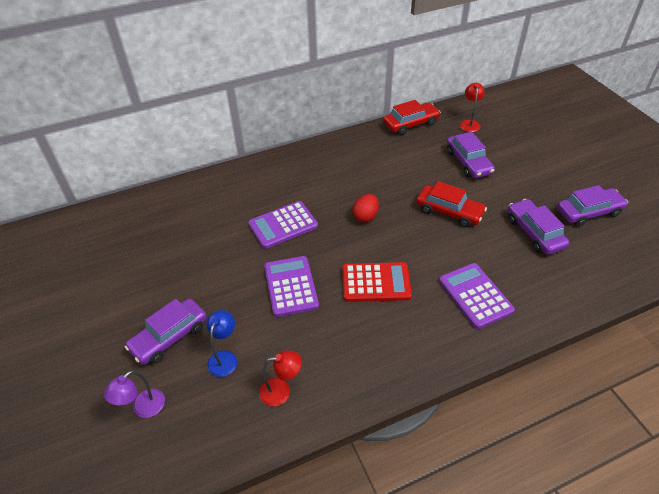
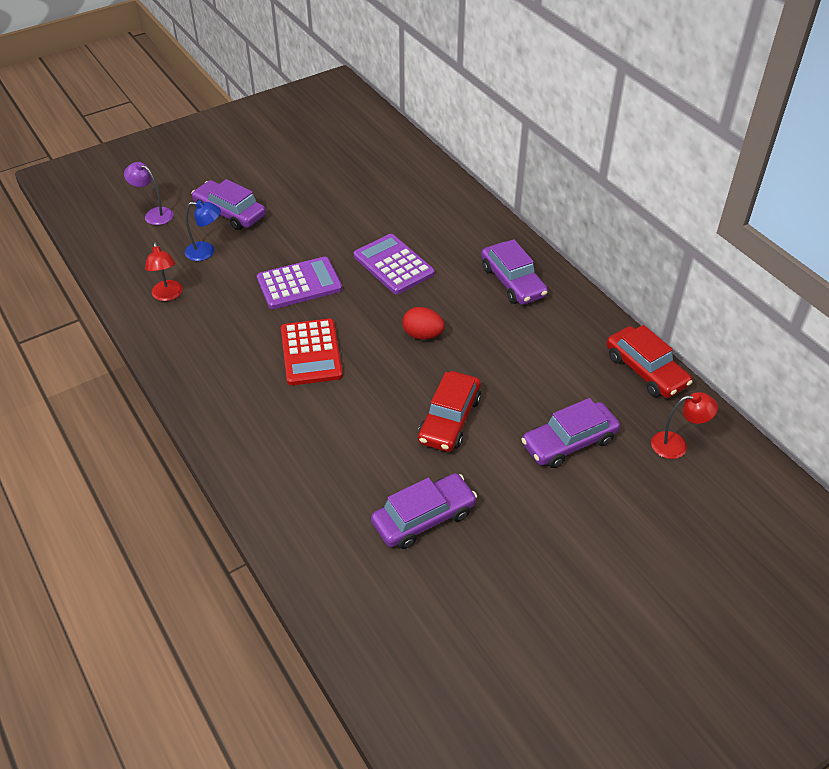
camera: 80 degrees right, 0 degrees up
(475, 295) = (298, 446): purple calculator -> none
(588, 212) = (484, 596): purple car -> purple car (512, 282)

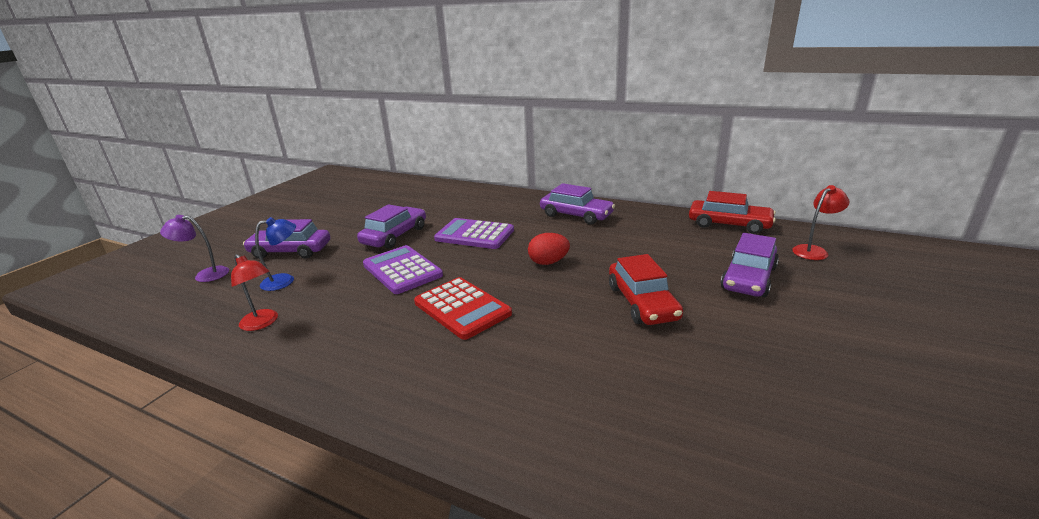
camera: 30 degrees left, 20 degrees down
(299, 284) = (402, 270): purple calculator -> purple calculator turned 75 degrees counterclockwise
(424, 518) = (727, 384): purple car -> purple car (395, 236)

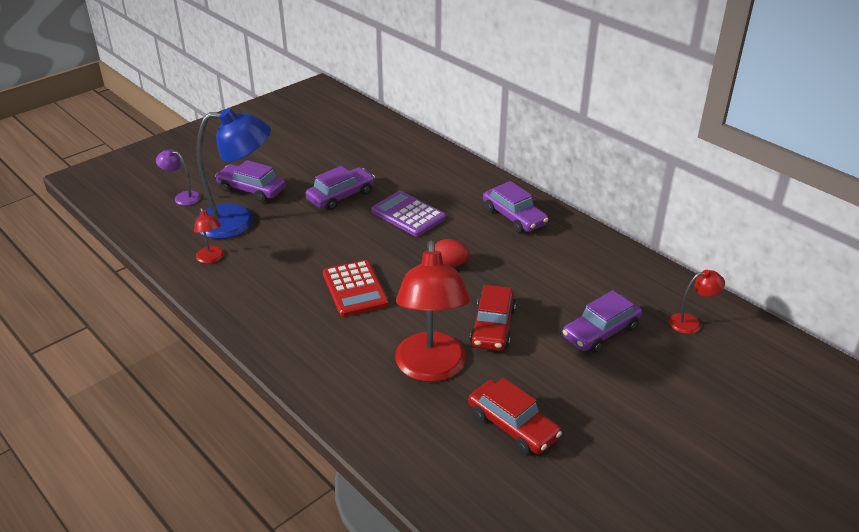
camera: 20 degrees right, 10 degrees up
(285, 281) = (238, 221): blue lamp -> blue lamp, size x2.19
(402, 270) = (329, 237): purple calculator -> none
(615, 364) = (431, 369): none -> red lamp
(729, 224) = (646, 270): red car -> red car (512, 425)

